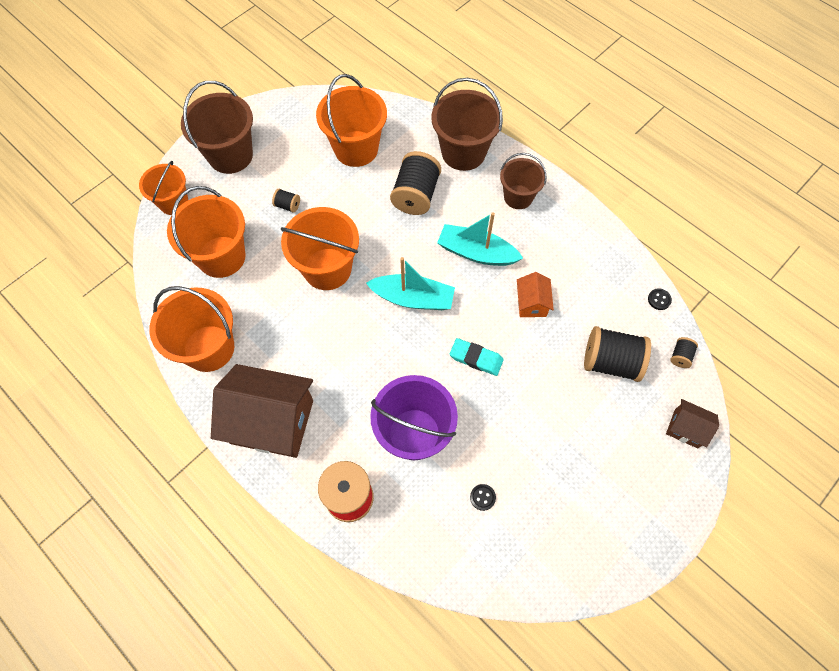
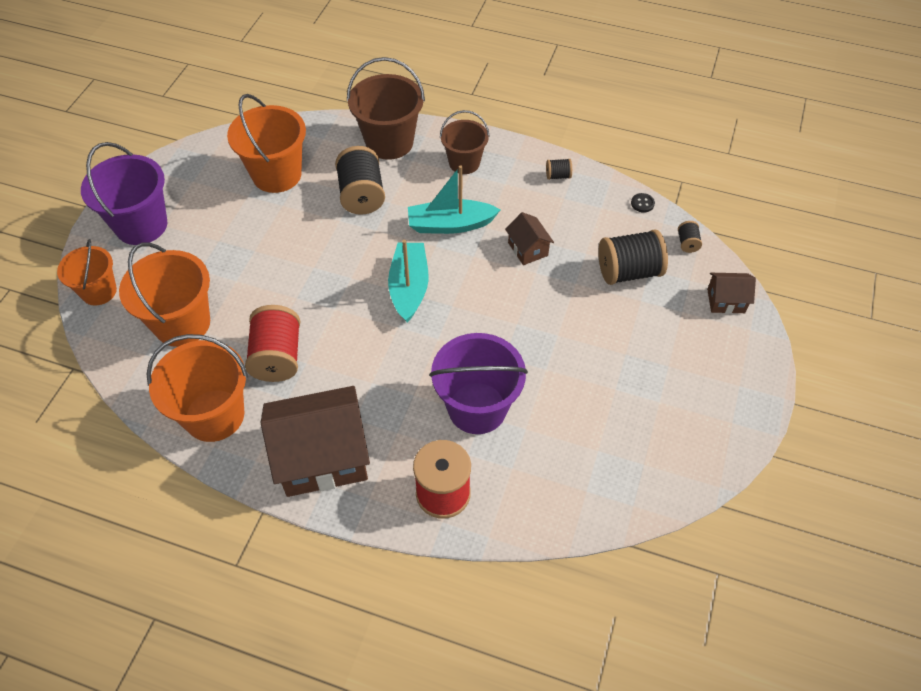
camera: 25 degrees left, 10 degrees down
(230, 155) = (141, 225): brown bucket -> purple bucket
(279, 317) = (277, 357): none -> red spool
(287, 205) = (230, 250): black spool -> black spool (558, 176)
(327, 269) = (305, 293): orange bucket -> none
(413, 298) = (409, 287): turquoise boat -> turquoise boat turned 75 degrees counterclockwise
(476, 358) = (501, 317): turquoise eraser -> none
(482, 497) = (575, 436): black button -> none
(531, 303) = (527, 249): orange house -> brown house

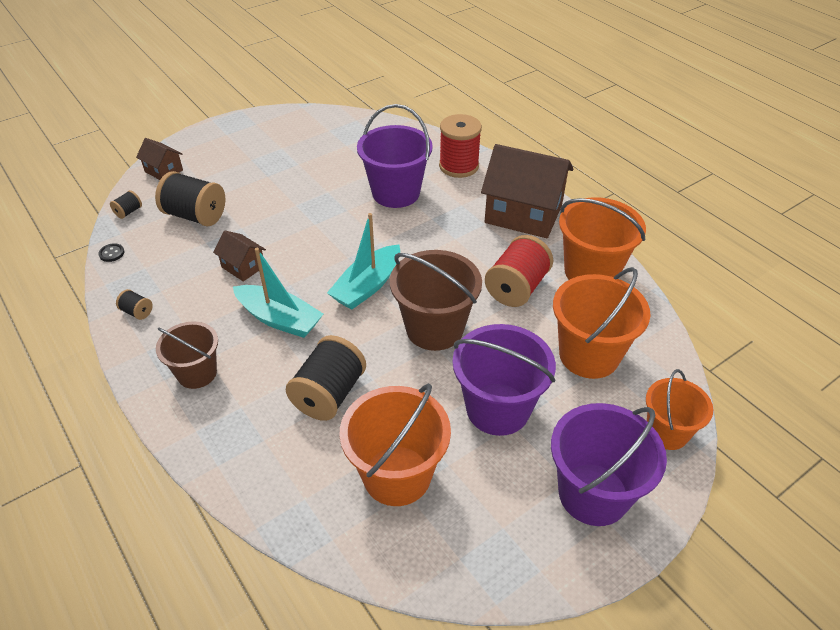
camera: 145 degrees left, 10 degrees down
(234, 245) = (497, 409): none -> purple bucket
(389, 142) = (240, 445): brown bucket -> brown bucket (434, 329)
(527, 249) = (243, 266): brown house -> brown house turned 60 degrees counterclockwise

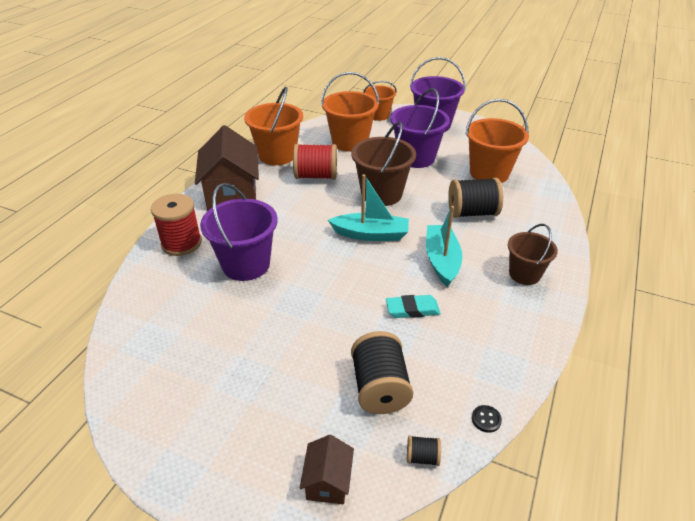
camera: 120 degrees left, 5 degrees down
(137, 312) = (519, 344): black spool -> none
(243, 266) = (412, 309): brown house -> turquoise eraser

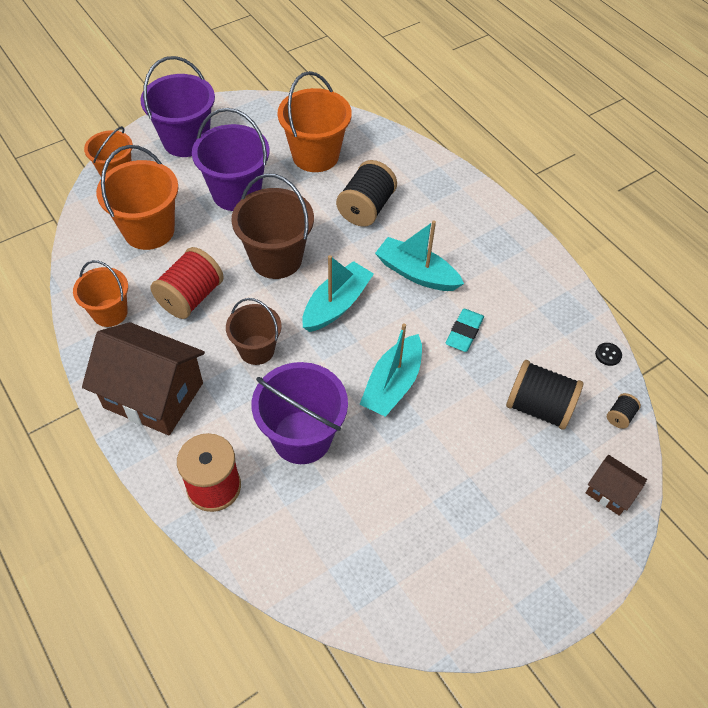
camera: 60 degrees left, 15 degrees up
(277, 155) = (110, 313): orange bucket -> orange bucket, size x0.64
(326, 289) = (392, 384): none -> turquoise boat
(524, 274) = (475, 228): brown bucket -> brown bucket (257, 350)

